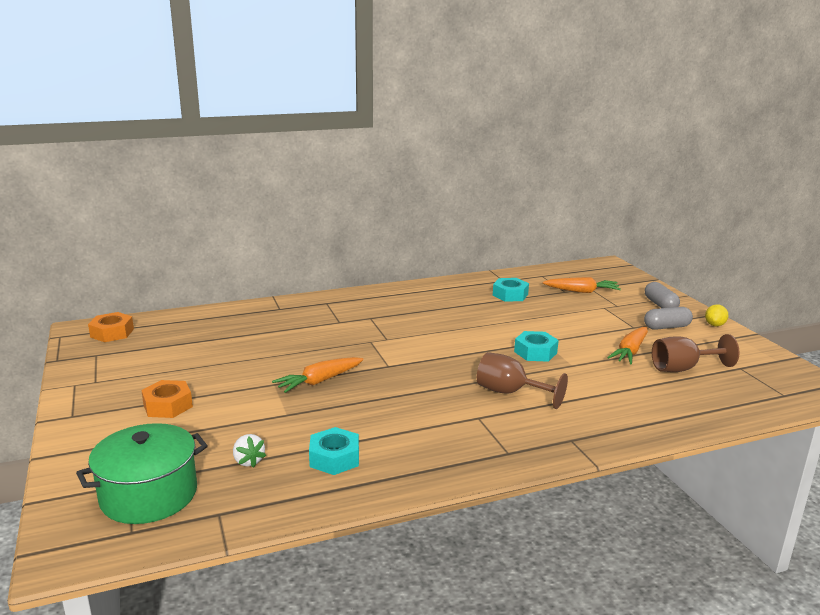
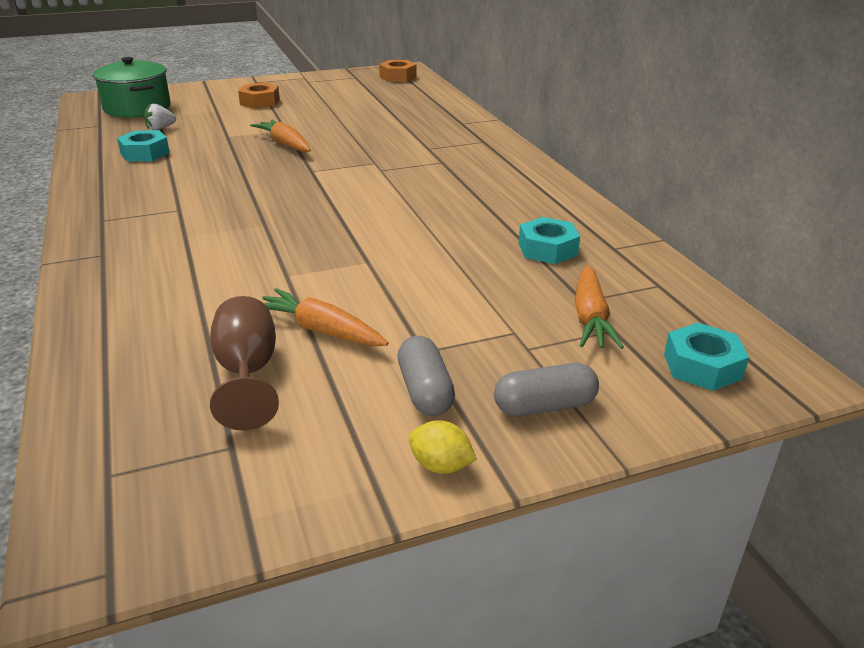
camera: 90 degrees right, 10 degrees up
(510, 393) = (225, 228): brown goblet -> none
(535, 352) = (332, 252): turquoise nut -> turquoise nut (702, 366)

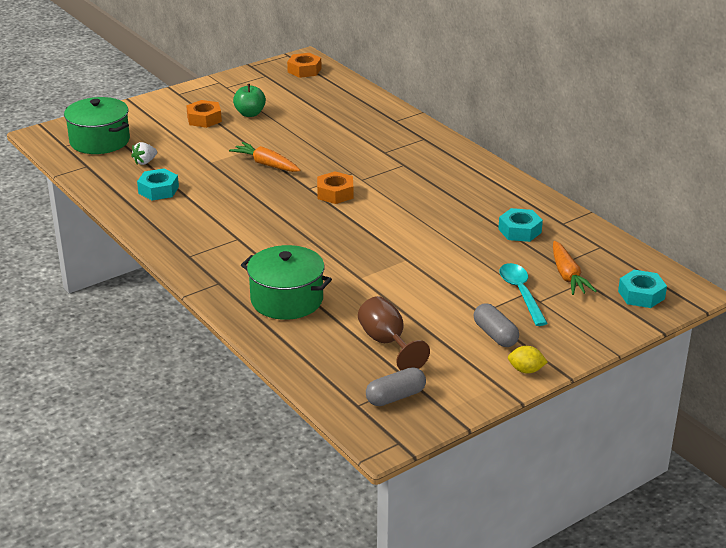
camera: 15 degrees left, 0 degrees up
(164, 288) = (287, 300): none -> green pot
(310, 102) = (250, 114): none -> green apple
(321, 330) = (411, 310): orange carrot -> none
(337, 179) = (335, 193): none -> orange nut
(504, 331) = (521, 293): none -> turquoise spoon
(544, 406) = (564, 332): grey capsule -> grey capsule (395, 397)

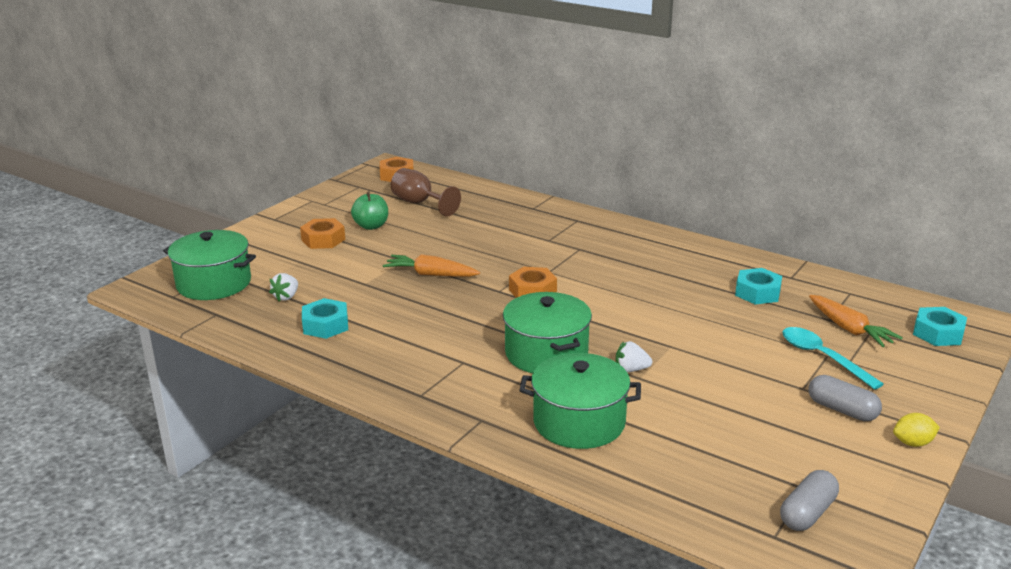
camera: 20 degrees left, 5 degrees down
(305, 245) = (546, 353): none -> green pot
(359, 270) = (631, 370): none -> white strawberry
(387, 343) = (737, 447): brown goblet -> brown goblet (419, 203)

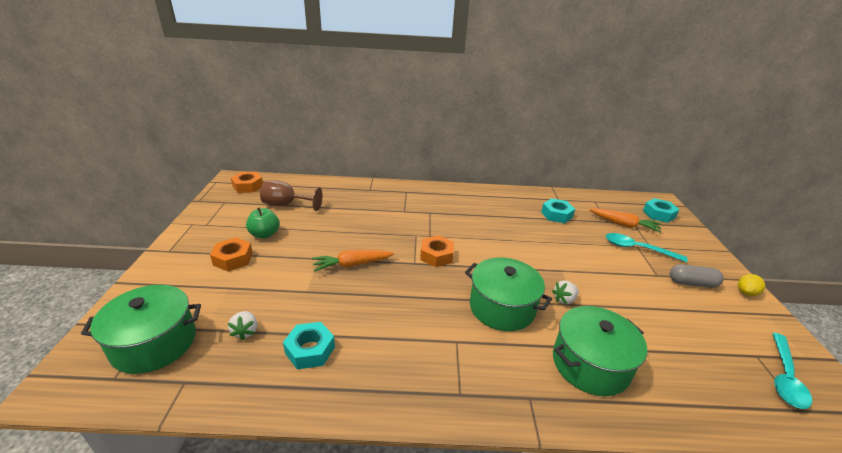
camera: 35 degrees left, 5 degrees up
(807, 513) = (784, 377): grey capsule -> turquoise spoon

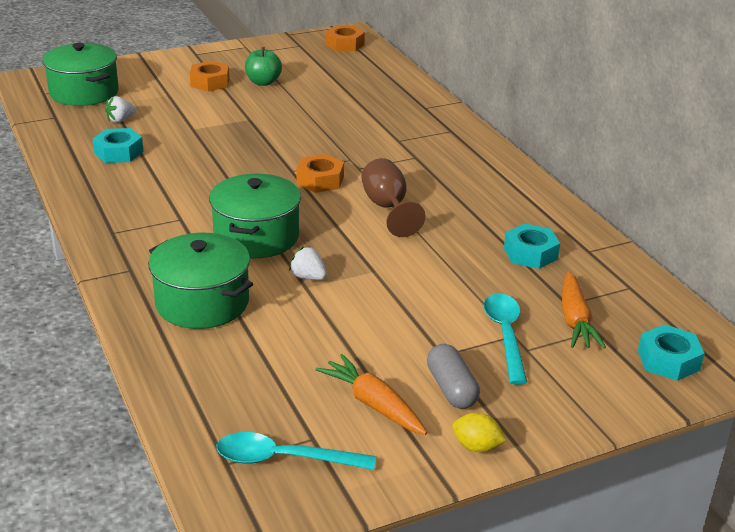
camera: 65 degrees right, 0 degrees up
(286, 205) = (330, 74): brown goblet -> brown goblet (387, 208)
(352, 265) = (255, 138): orange carrot -> orange carrot (373, 404)

